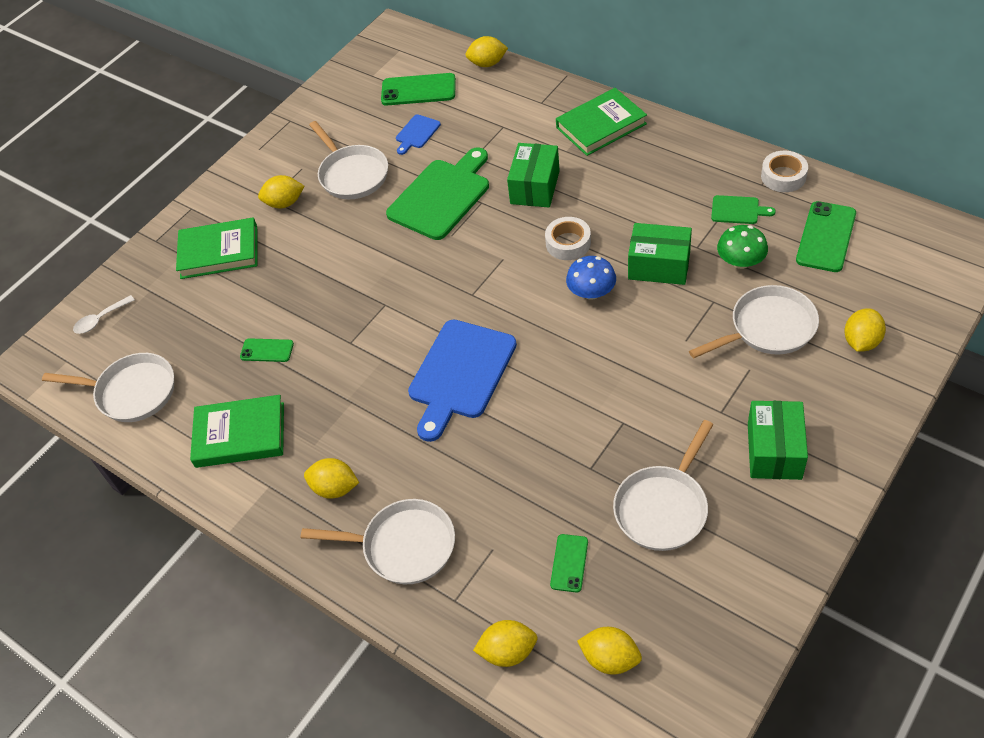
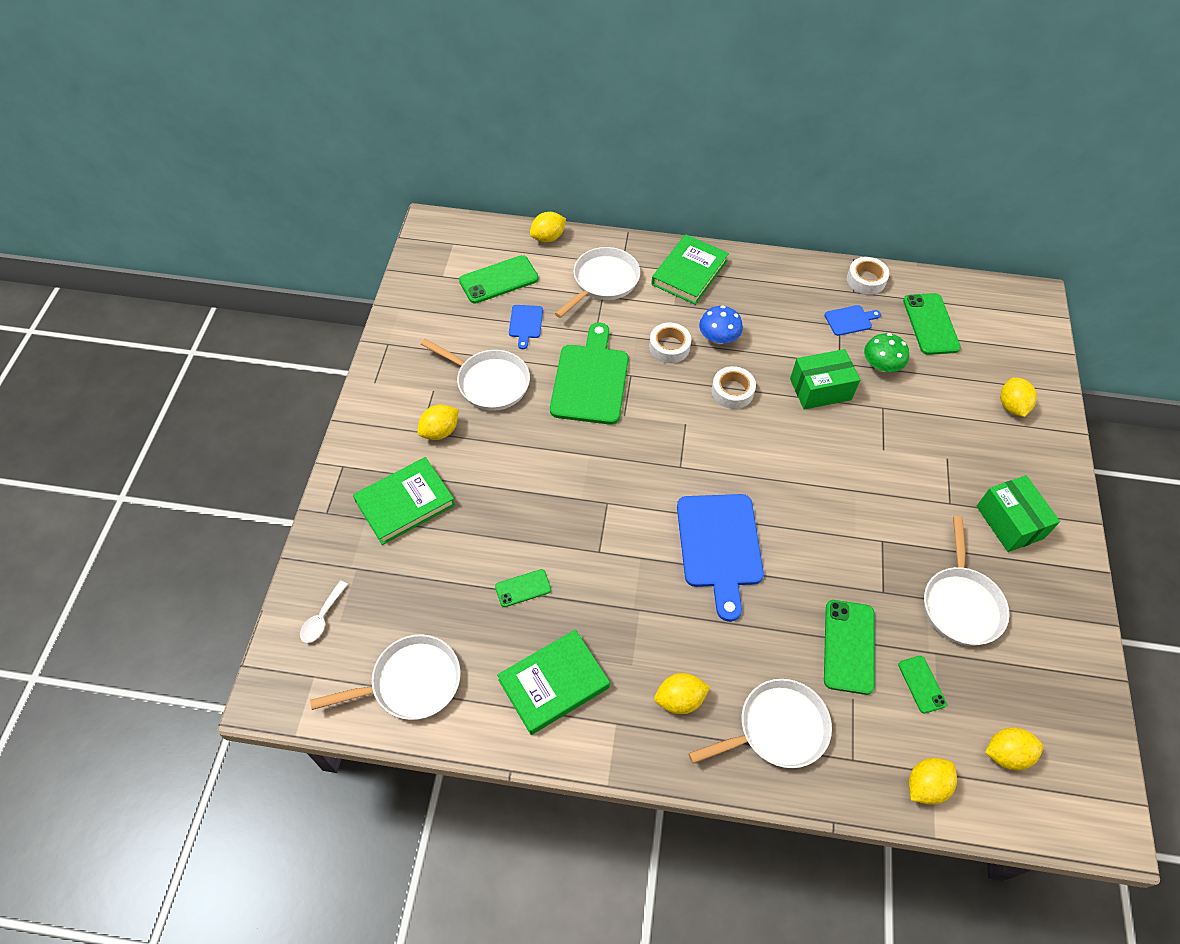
camera: 35 degrees left, 5 degrees up
(521, 503) = (849, 646): none -> green phone
(534, 187) = (669, 347): green box -> white tape
(591, 292) = (781, 431): blue mushroom -> blue mushroom (718, 338)
(738, 210) = (850, 320): green cutting board -> blue cutting board
(768, 328) = (938, 417): white pan -> white pan (603, 282)

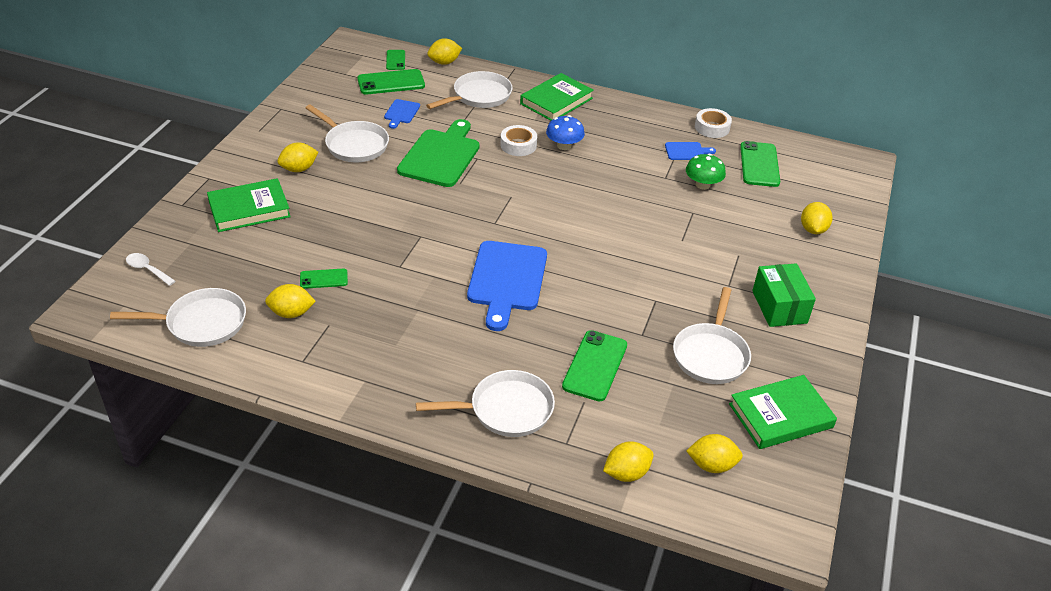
camera: 10 degrees right, 15 degrees down
(322, 618) = (147, 269): white spoon -> white spoon turned 90 degrees clockwise
(554, 683) = (322, 345): green book -> green book (780, 416)
(679, 700) = (427, 375): yellow lemon -> yellow lemon (291, 313)
(732, 391) = (561, 182): white tape -> none
(820, 389) = (641, 192): green box -> none
(921, 684) = (651, 403): green phone -> green phone (395, 60)

